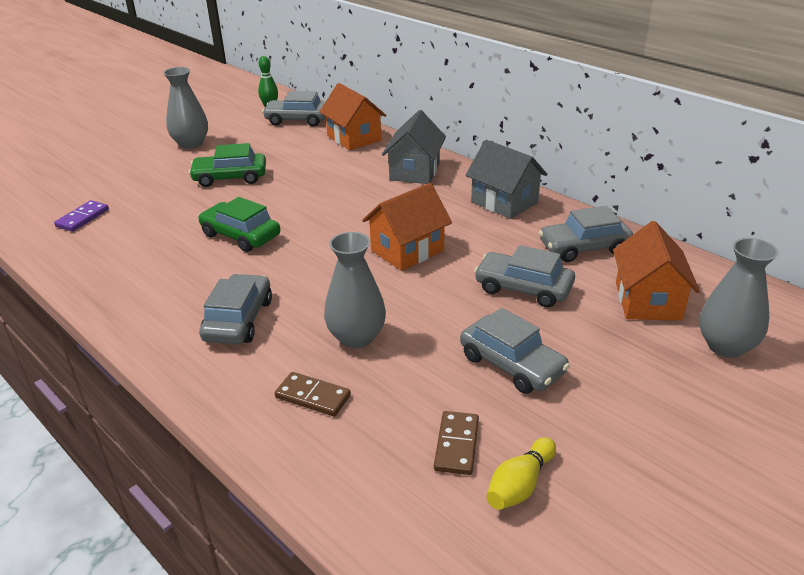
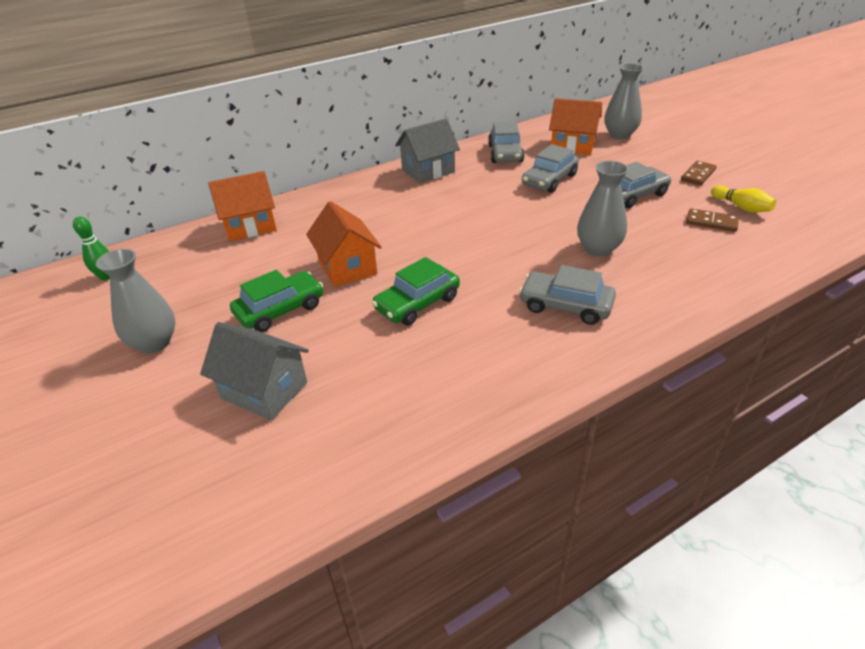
camera: 75 degrees left, 5 degrees up
(83, 218) = (307, 437): purple domino -> none
(230, 177) = (280, 310): green car -> green car turned 135 degrees counterclockwise
(297, 120) = (166, 258): grey car -> none
(313, 396) = (668, 272): brown domino -> brown domino (698, 175)
(407, 250) = (483, 217): orange house -> orange house (347, 267)
(414, 171) = (349, 201): grey house -> grey house (264, 390)

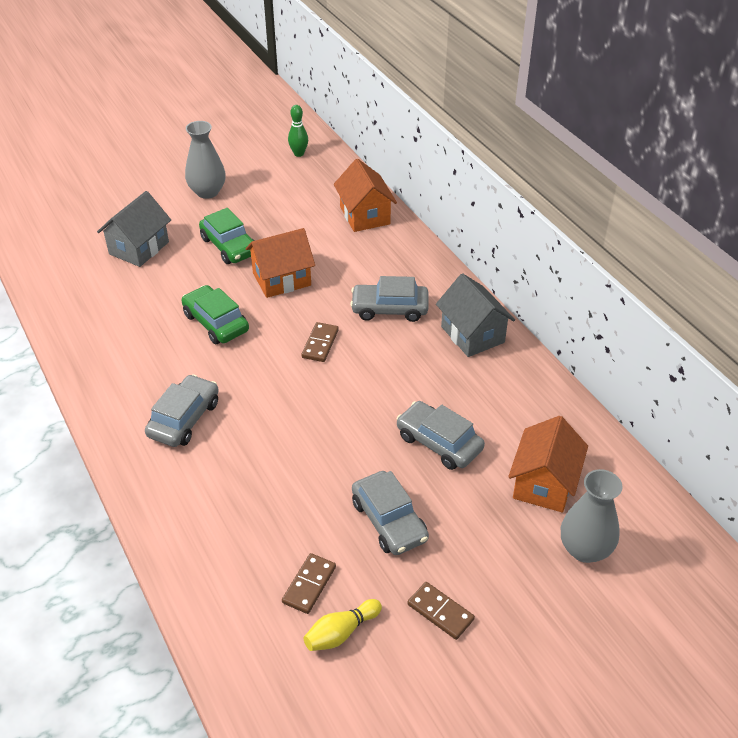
camera: 90 degrees right, 5 degrees up
(445, 237) = (320, 344): none -> brown domino
(505, 153) = (519, 408): grey car -> grey car (389, 309)
(598, 249) = (273, 461): grey vase -> none

